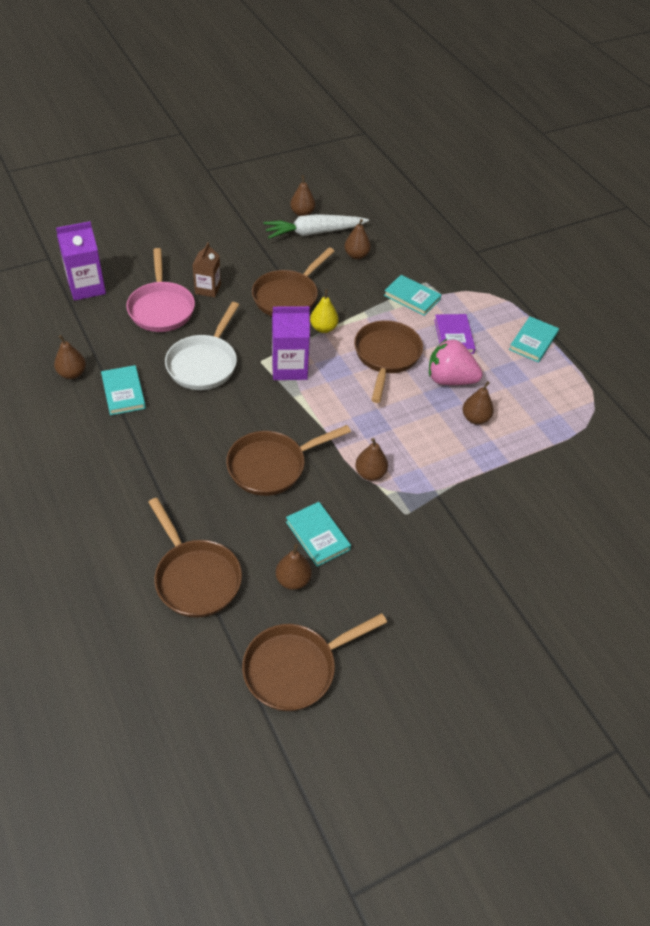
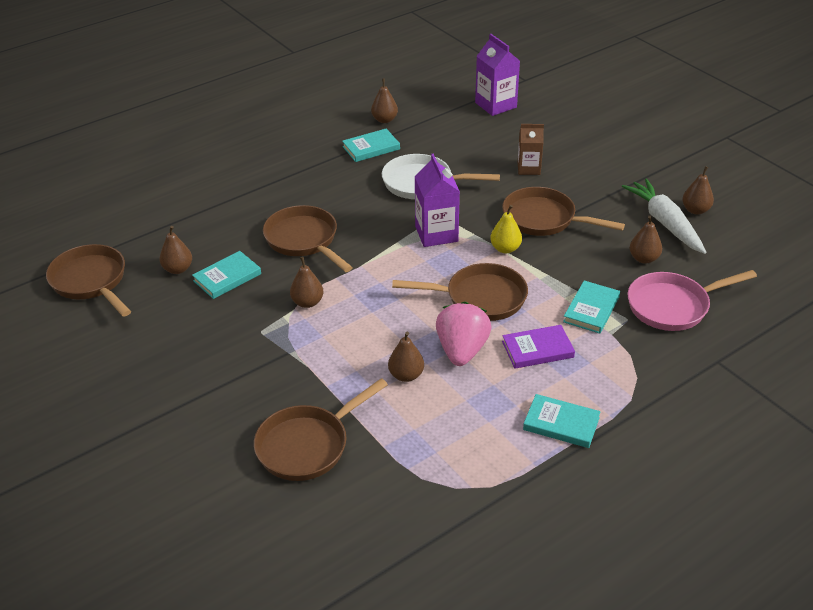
camera: 85 degrees right, 10 degrees down
(161, 308) = (487, 148): pink pan -> pink pan (672, 306)
(195, 578) = (177, 218): brown pan -> brown pan (307, 445)

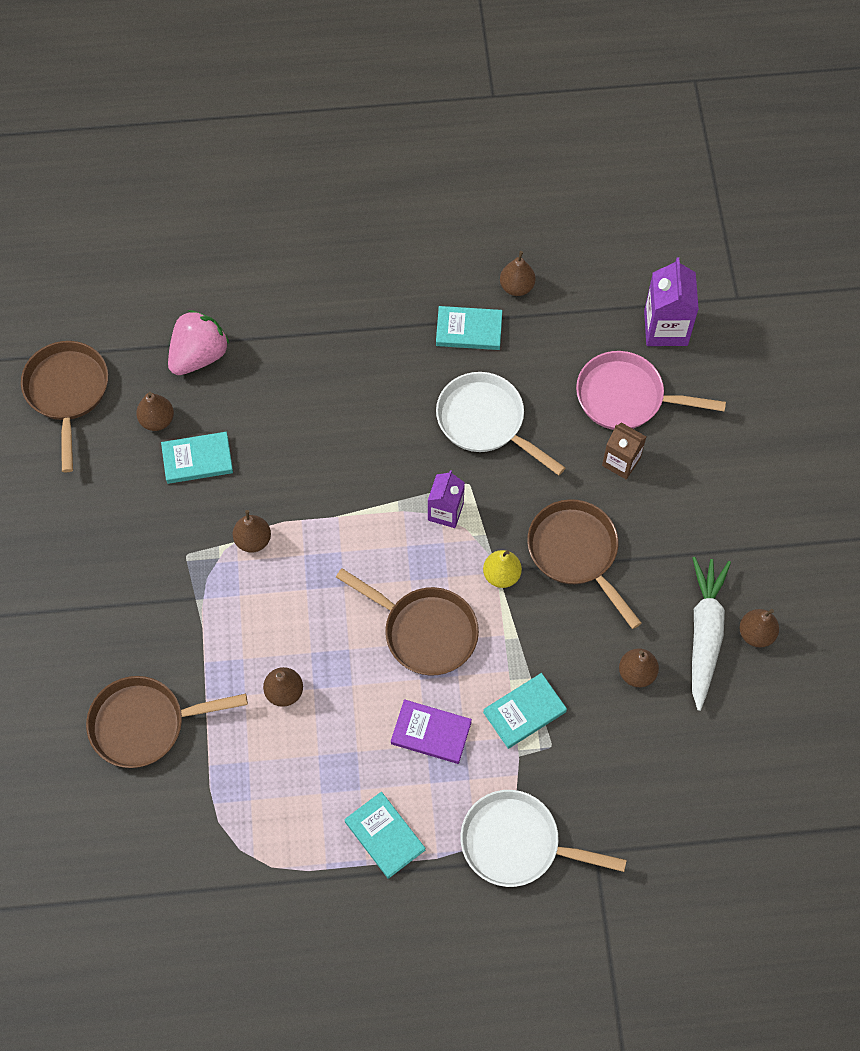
camera: 30 degrees right, 25 degrees up
(304, 240) = (304, 445): brown pan -> none
(436, 234) = (445, 511): purple carton -> purple carton, size x0.66
(462, 350) = (357, 691): pink strawberry -> pink strawberry (199, 355)
(660, 382) = (517, 843): none -> white pan
(672, 306) = (611, 756): pink pan -> pink pan (626, 397)

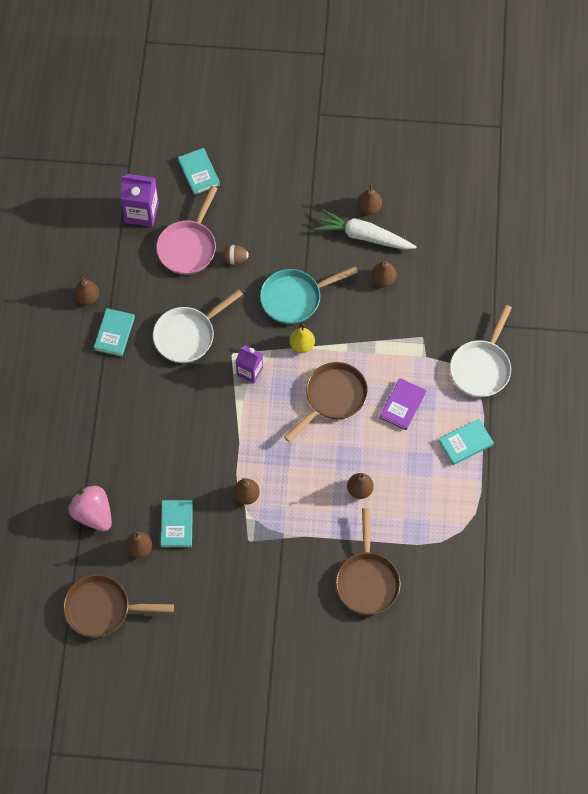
camera: 80 degrees left, 0 degrees up
(524, 712) = (398, 348): turquoise book -> turquoise book (199, 172)
(576, 553) = (295, 298): brown pan -> turquoise pan
(621, 462) = (235, 259): brown carton -> brown egg

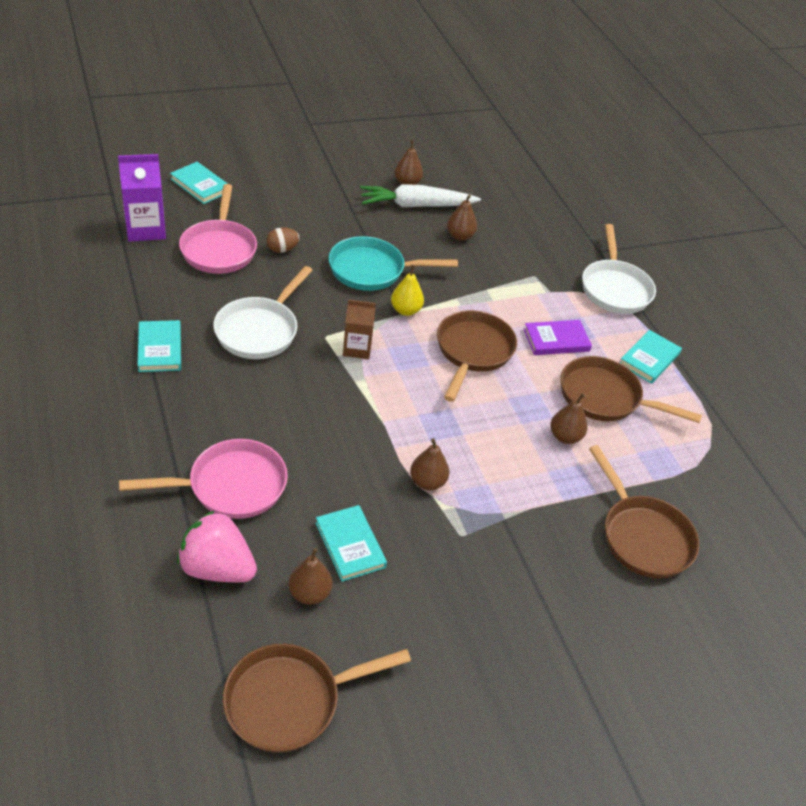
camera: 30 degrees left, 20 degrees down
(87, 297) = (106, 320): brown pear -> none
(121, 459) = (230, 486): none -> pink pan
(249, 371) = (357, 348): purple carton -> brown carton
(295, 298) = (372, 270): turquoise pan -> turquoise pan turned 45 degrees clockwise
(402, 405) = (556, 340): purple book -> purple book turned 75 degrees clockwise
(409, 466) = (605, 397): none -> brown pan

